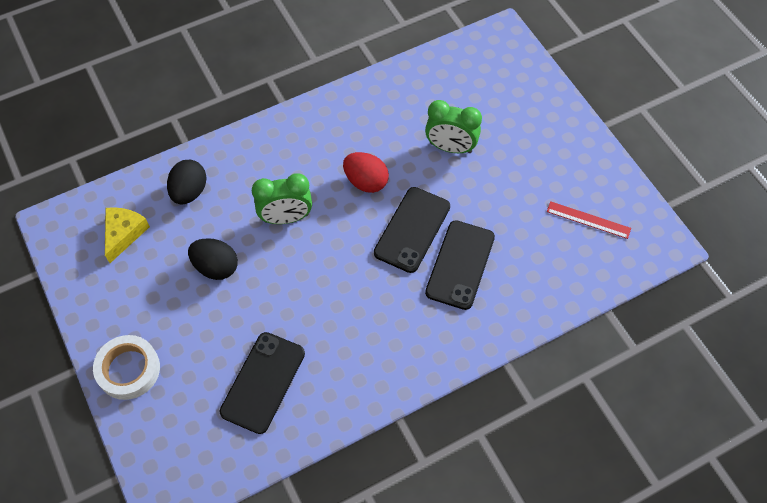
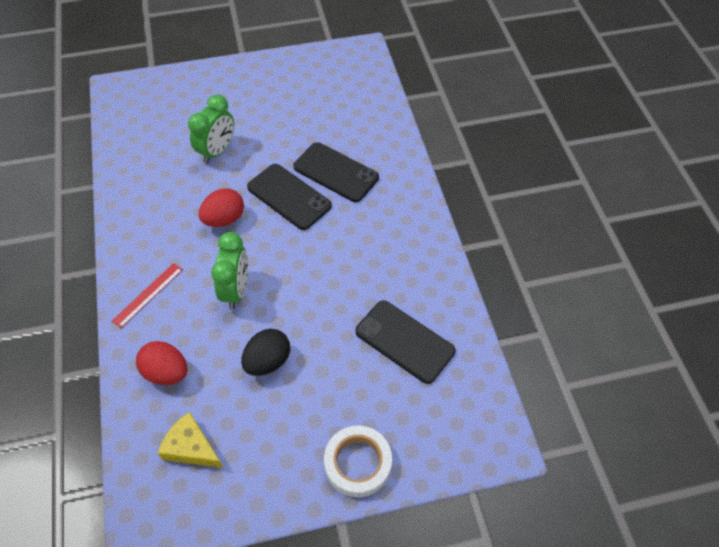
camera: 75 degrees left, 5 degrees down
(189, 192) = (166, 372): black egg -> red egg
(588, 220) = (325, 85): red ruler -> red ruler (148, 295)

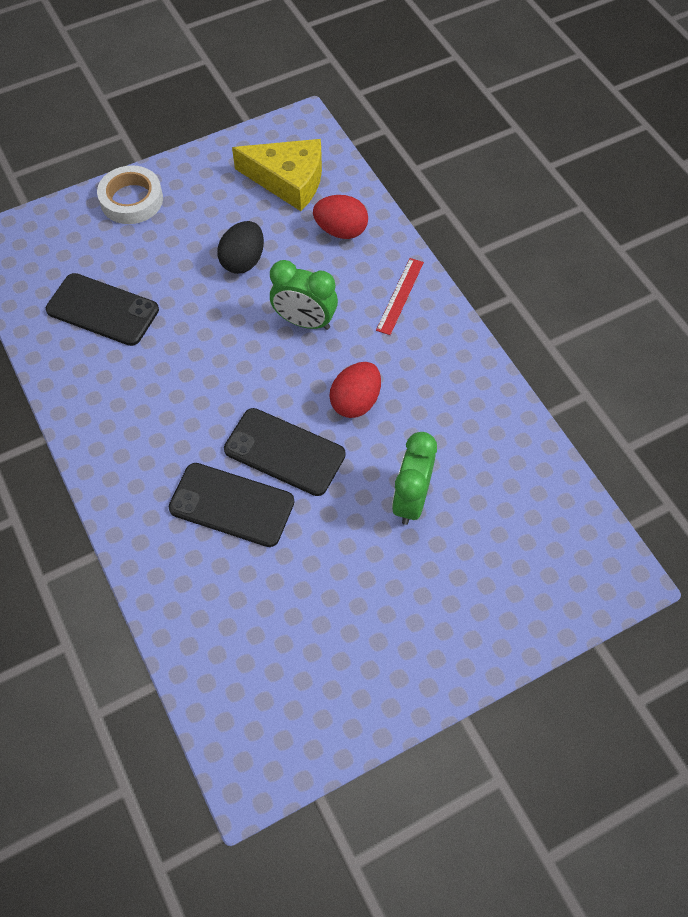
camera: 165 degrees right, 5 degrees up
(191, 447) = (288, 180): yellow cheese -> yellow cheese, size x1.52
(236, 290) = (304, 321): green clock -> green clock turned 60 degrees counterclockwise

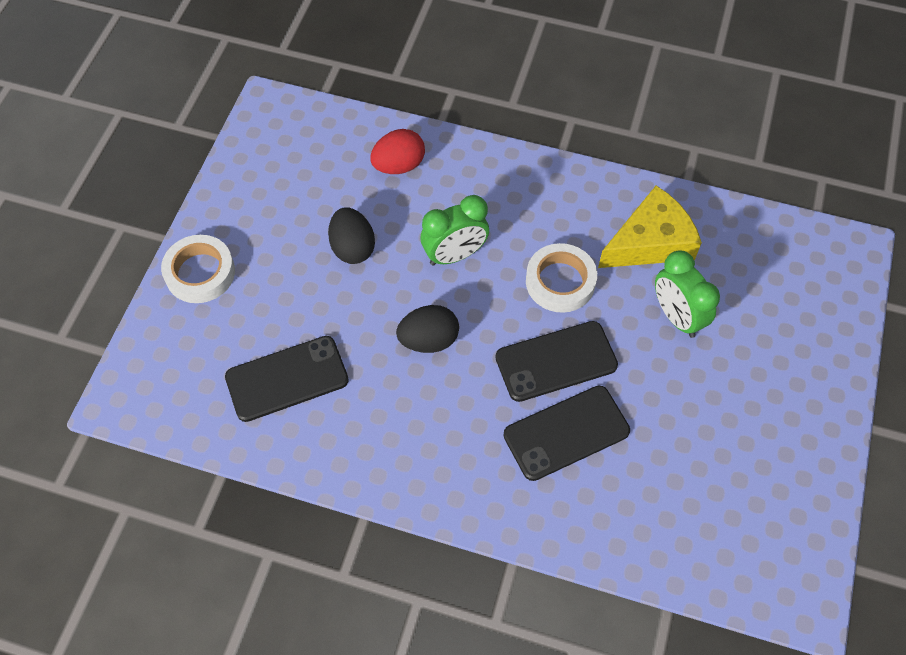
camera: 45 degrees left, 0 degrees up
(218, 363) = (429, 340): none -> black egg
(288, 180) = (311, 158): yellow cheese -> yellow cheese (650, 242)
(355, 402) = (560, 282): red egg -> white tape
(400, 296) = (499, 180): red ruler -> none

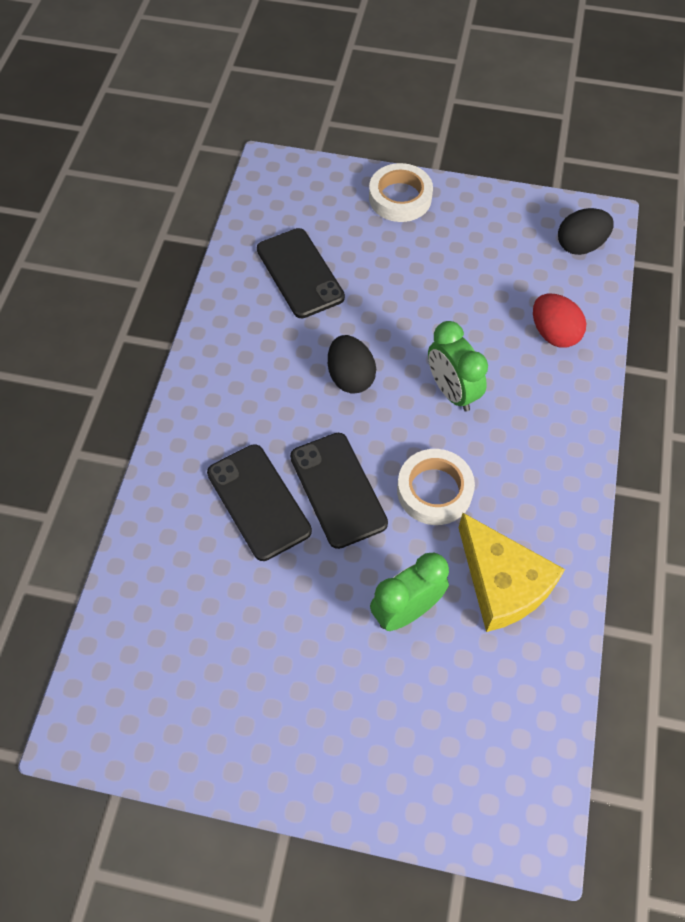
camera: 85 degrees right, 0 degrees up
(352, 248) = (446, 306): black egg -> black egg (580, 245)

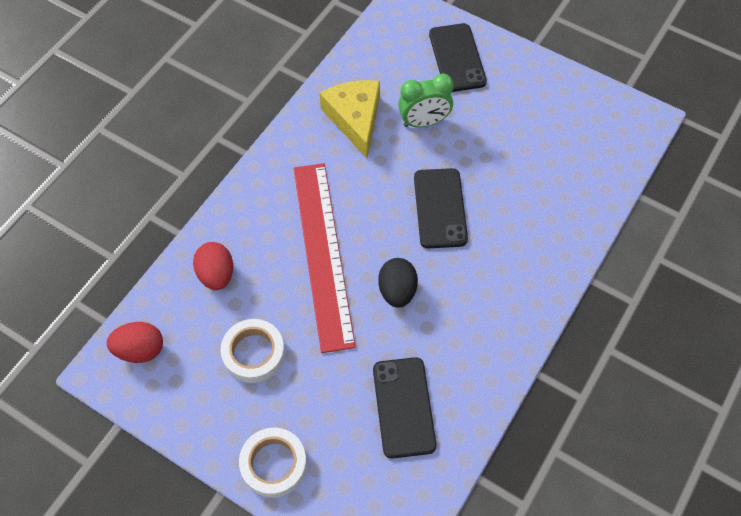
camera: 160 degrees left, 0 degrees up
(259, 502) = (500, 217): black phone -> black phone (457, 58)
(434, 490) = (371, 186): white tape -> white tape (253, 353)
(452, 391) = (323, 253): green clock -> red ruler
(580, 245) = (140, 350): black egg -> red egg

